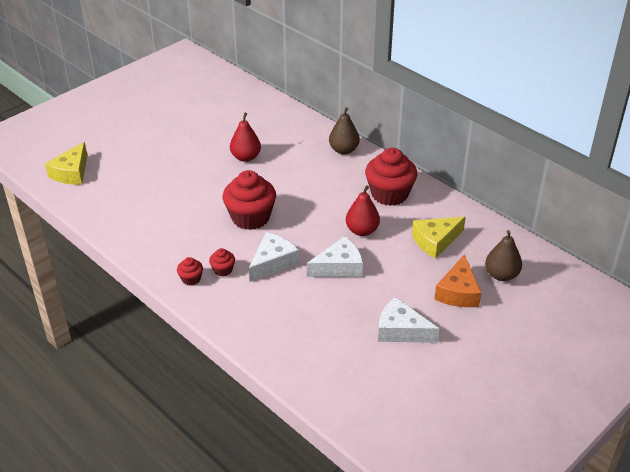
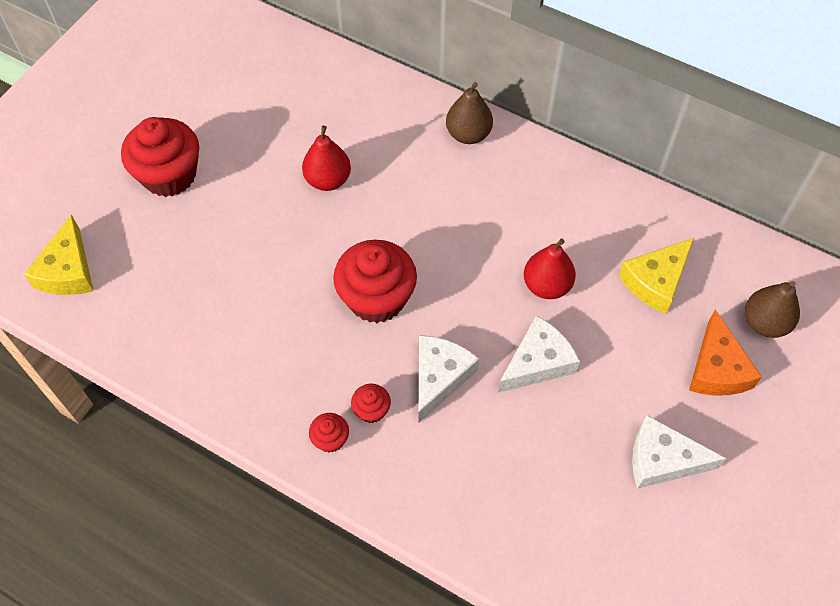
camera: 15 degrees left, 20 degrees up
(389, 194) = (562, 206): red cupcake -> red cupcake (169, 175)

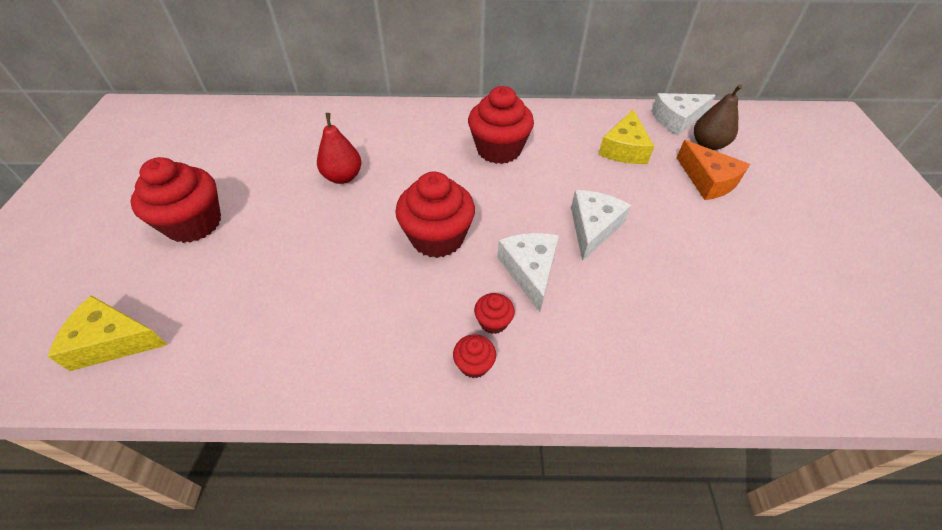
camera: 30 degrees left, 10 degrees down
(68, 271) = (113, 341): yellow cheese -> yellow cheese turned 120 degrees clockwise
(468, 134) = (432, 116): brown pear -> none
(511, 217) = (499, 150): none -> red cupcake
(547, 285) = (557, 178): red pear -> none
(662, 460) = (732, 250): white cheese -> white cheese (677, 119)

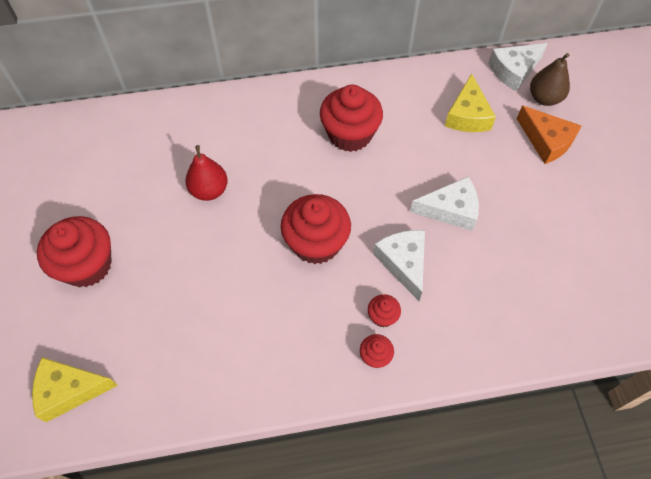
camera: 10 degrees left, 10 degrees up
(593, 227) = (450, 210): white cheese -> white cheese turned 75 degrees clockwise

